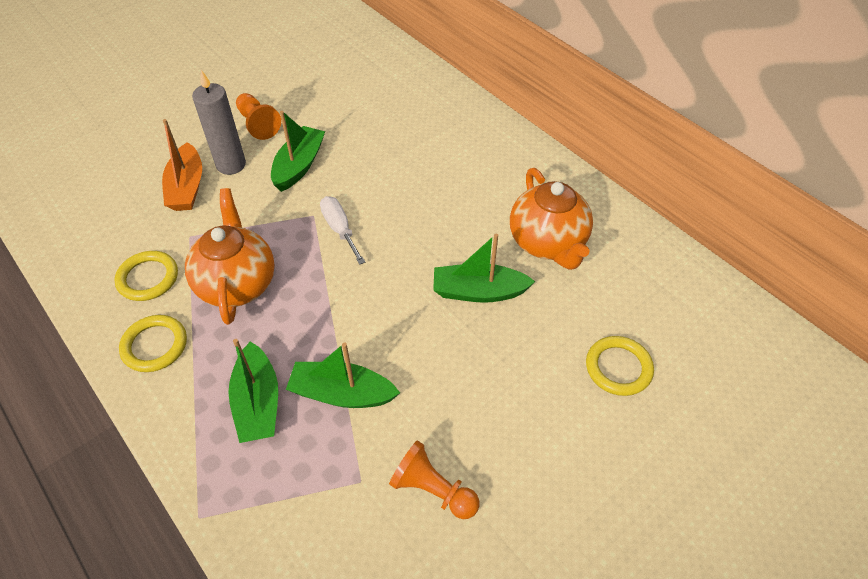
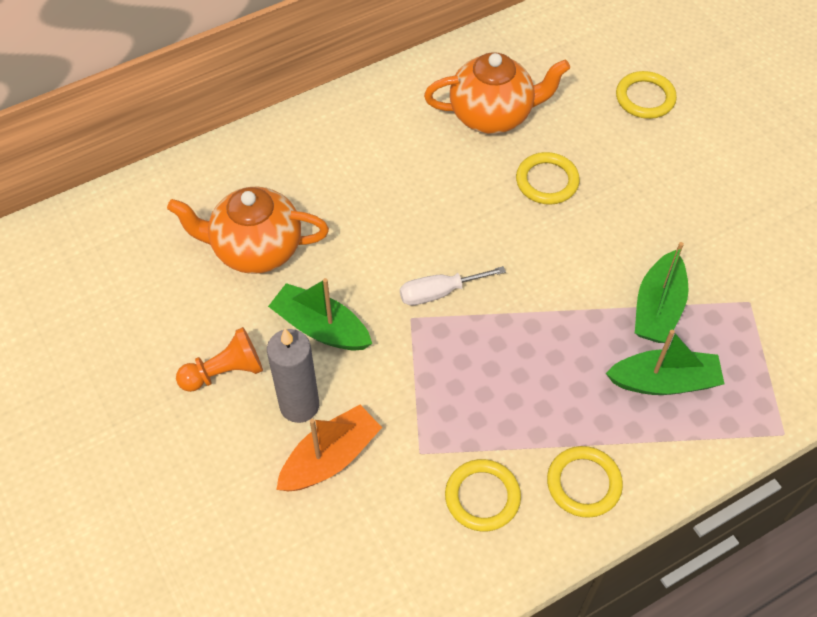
camera: 80 degrees left, 5 degrees up
(187, 187) = (330, 458): orange boat -> orange boat turned 45 degrees counterclockwise
(237, 283) = (505, 399): orange teapot -> orange teapot (256, 249)
(433, 489) = (758, 249): orange pawn -> none
(478, 292) = (547, 181): green boat -> yellow ring

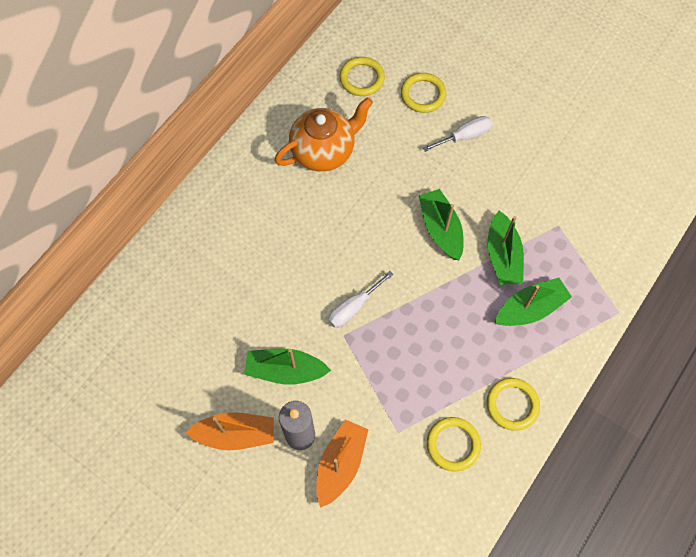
camera: 25 degrees left, 10 degrees up
(225, 372) = (235, 434): orange pawn -> orange boat
(256, 249) = (208, 330): orange teapot -> none
(547, 181) = (386, 189): yellow ring -> yellow ring (362, 78)
(592, 248) = (440, 229): none -> green boat
(675, 159) = (464, 136): none -> white screwdriver

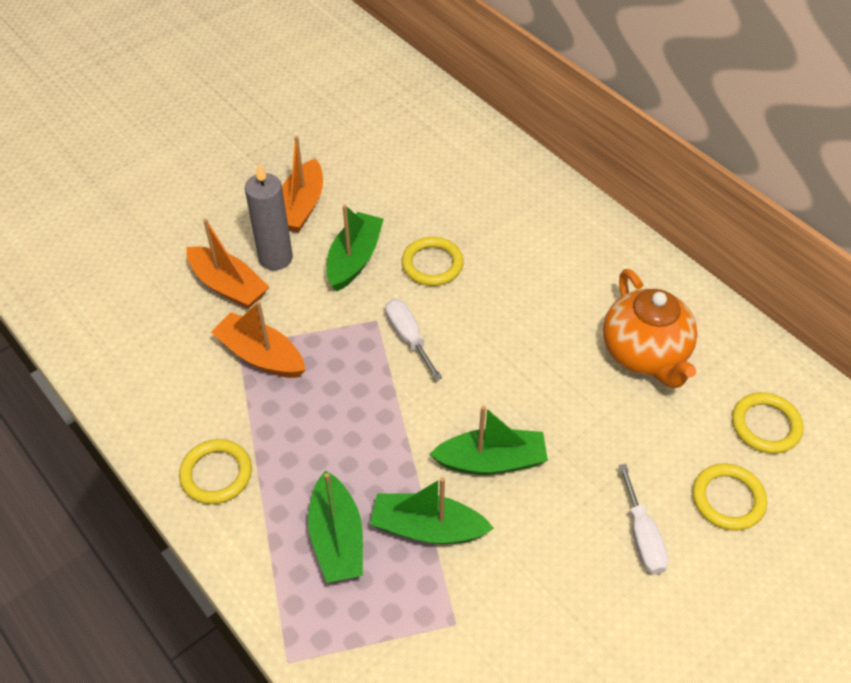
camera: 105 degrees right, 15 degrees down
(402, 411) = (261, 356): none -> orange boat
(453, 444) = (198, 396): yellow ring -> yellow ring (432, 264)

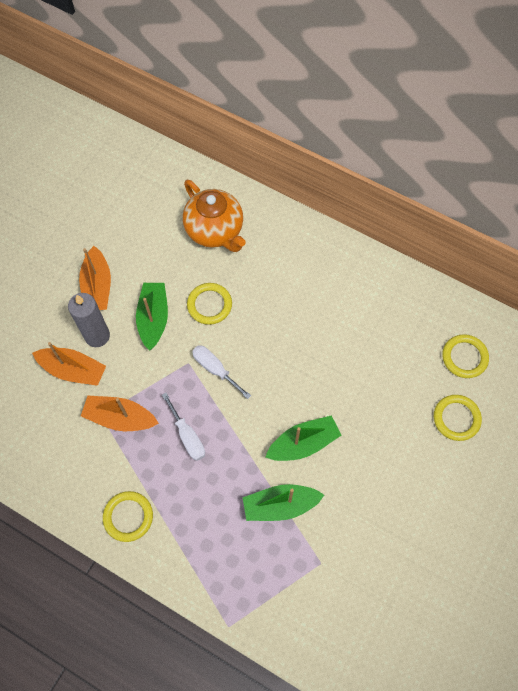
camera: 20 degrees left, 15 degrees up
(337, 538) = (226, 533): green boat -> none
(642, 536) = (413, 463): white screwdriver -> white screwdriver (187, 436)
(645, 354) = (374, 329): orange teapot -> orange teapot (215, 230)

